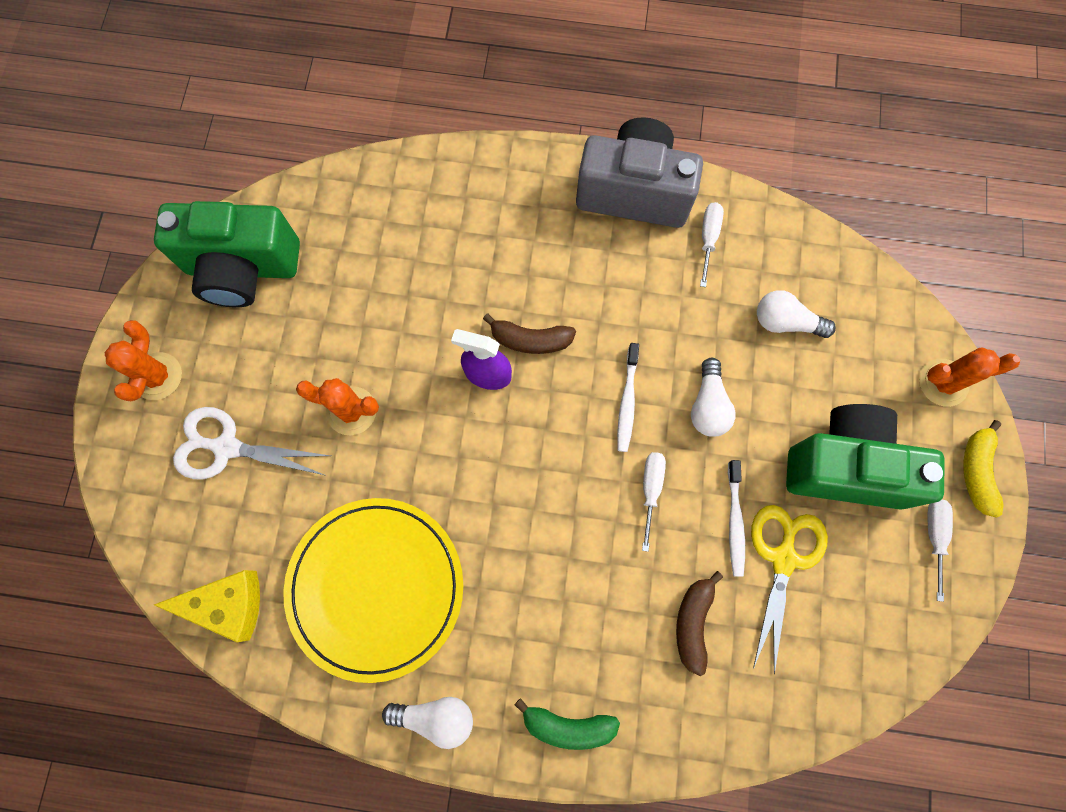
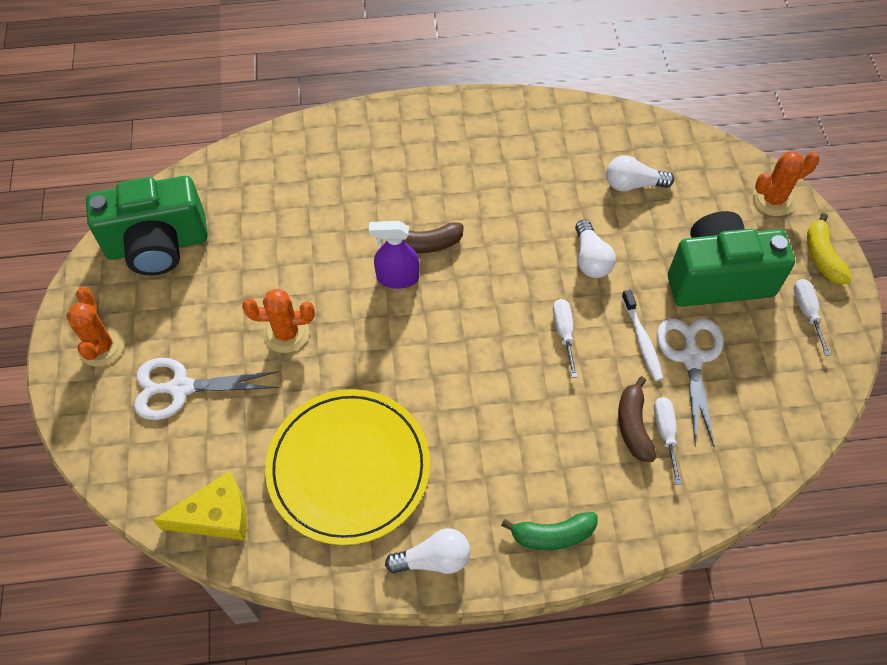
camera: 15 degrees left, 15 degrees down
(627, 402) = (522, 271): white toothbrush -> none
(634, 192) = (478, 118): grey camera -> none
(708, 239) = (550, 139): white screwdriver -> white screwdriver (665, 434)
(783, 558) = (691, 358): yellow scissors -> white scissors

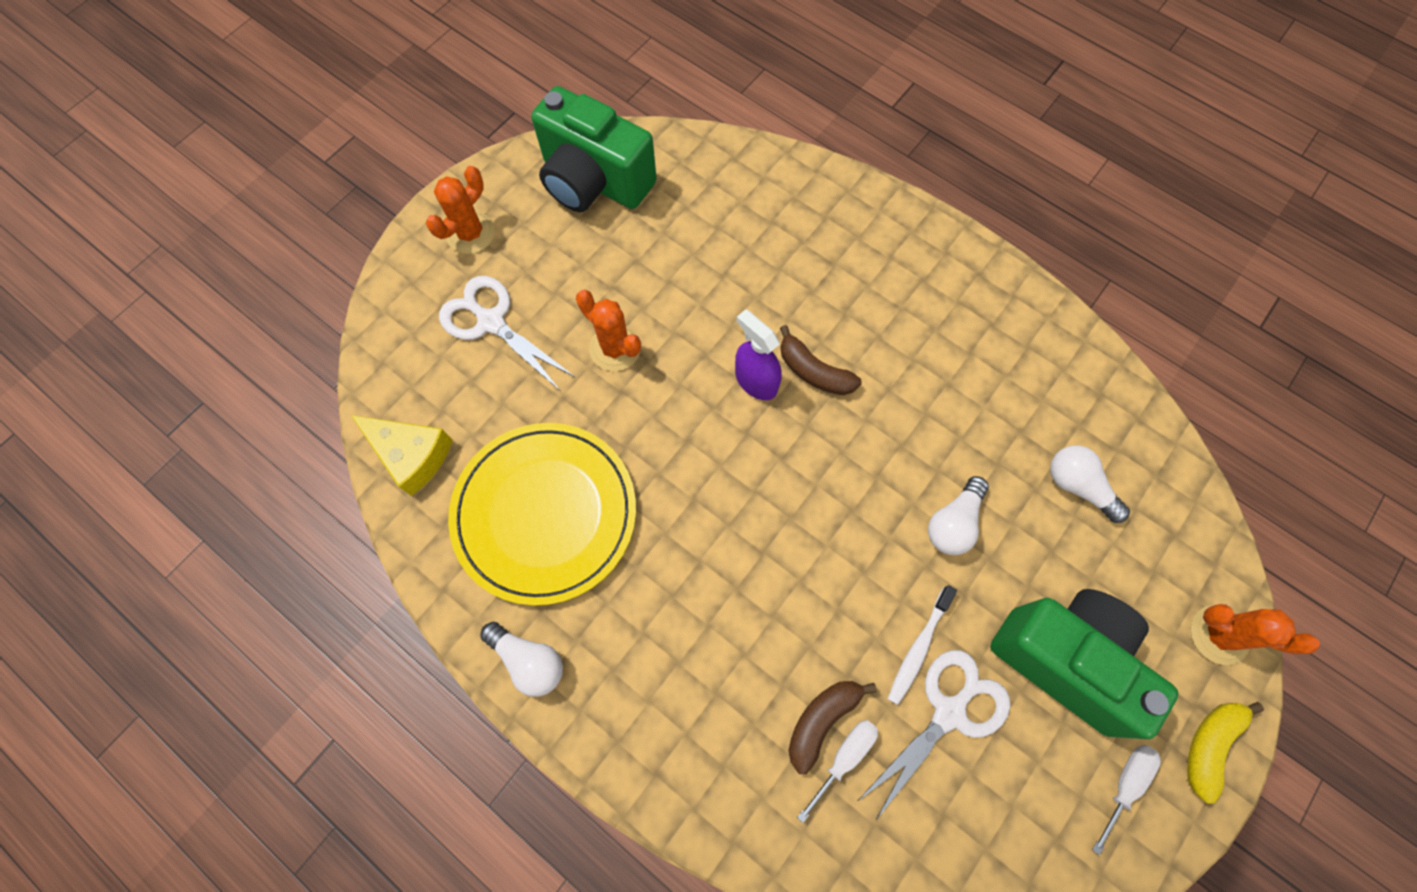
camera: 45 degrees right, 10 degrees up
(552, 535) = (644, 743): green banana -> none
(564, 333) = (850, 570): white screwdriver -> none

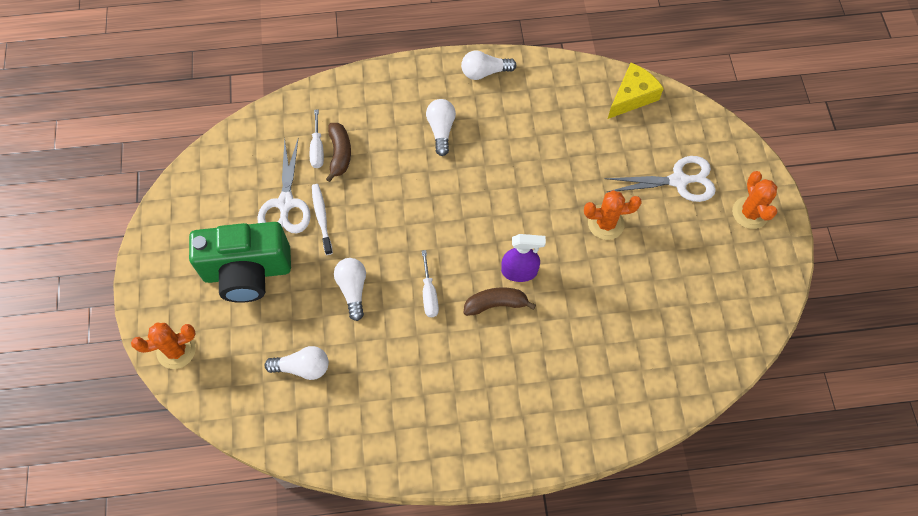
camera: 135 degrees right, 5 degrees down
(411, 455) = (632, 96): yellow cheese -> yellow cheese turned 150 degrees clockwise
(545, 513) = (545, 126): yellow plate -> none
(594, 181) = (731, 303): green camera -> none
(666, 629) = (441, 130): none -> white light bulb
(1124, 785) = (182, 240): white screwdriver -> white screwdriver (429, 293)
(1209, 745) = (151, 292): yellow banana -> none

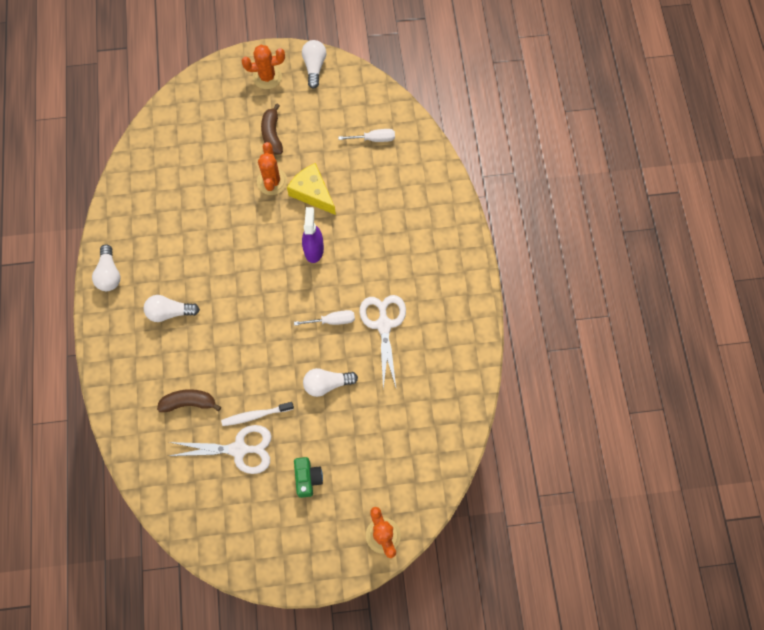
camera: 90 degrees left, 5 degrees up
(247, 272) = (308, 478): green camera -> green camera, size x0.45
(303, 367) = (398, 422): white light bulb -> white light bulb (314, 67)
(317, 148) = (181, 424): white screwdriver -> white screwdriver (373, 139)
(496, 304) = (342, 268): brown banana -> brown banana (272, 134)
(632, 96) = (148, 153): yellow cheese -> yellow cheese (312, 193)
(679, 181) = (235, 124): white scissors -> white scissors (384, 325)

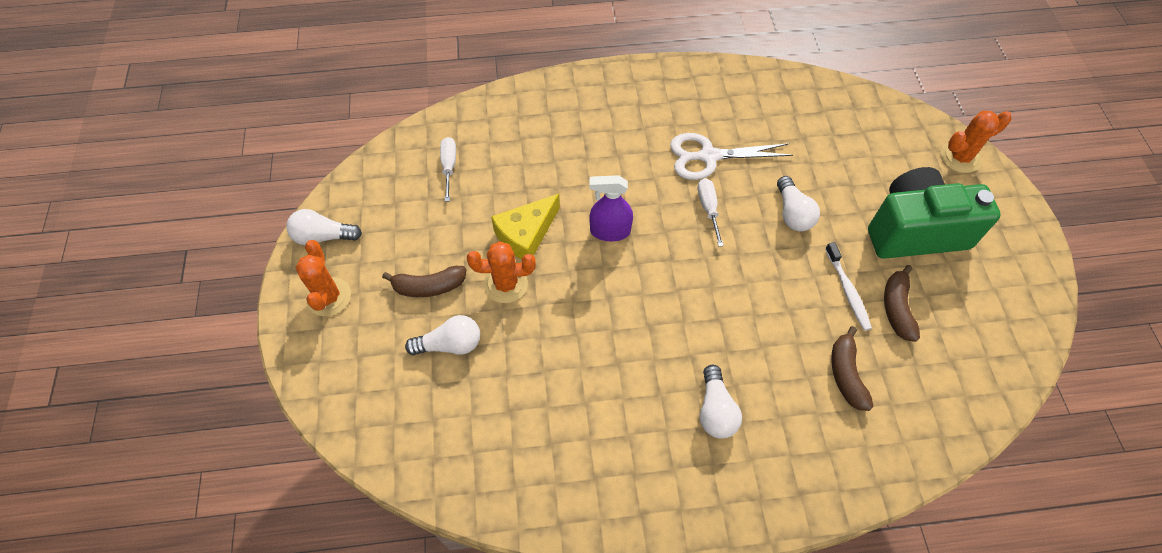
camera: 90 degrees left, 10 degrees down
(109, 274) = (659, 509): white light bulb -> white light bulb (450, 344)
(239, 449) = (897, 308): white scissors -> brown banana
(308, 478) = (914, 231): green camera -> green camera, size x2.22

